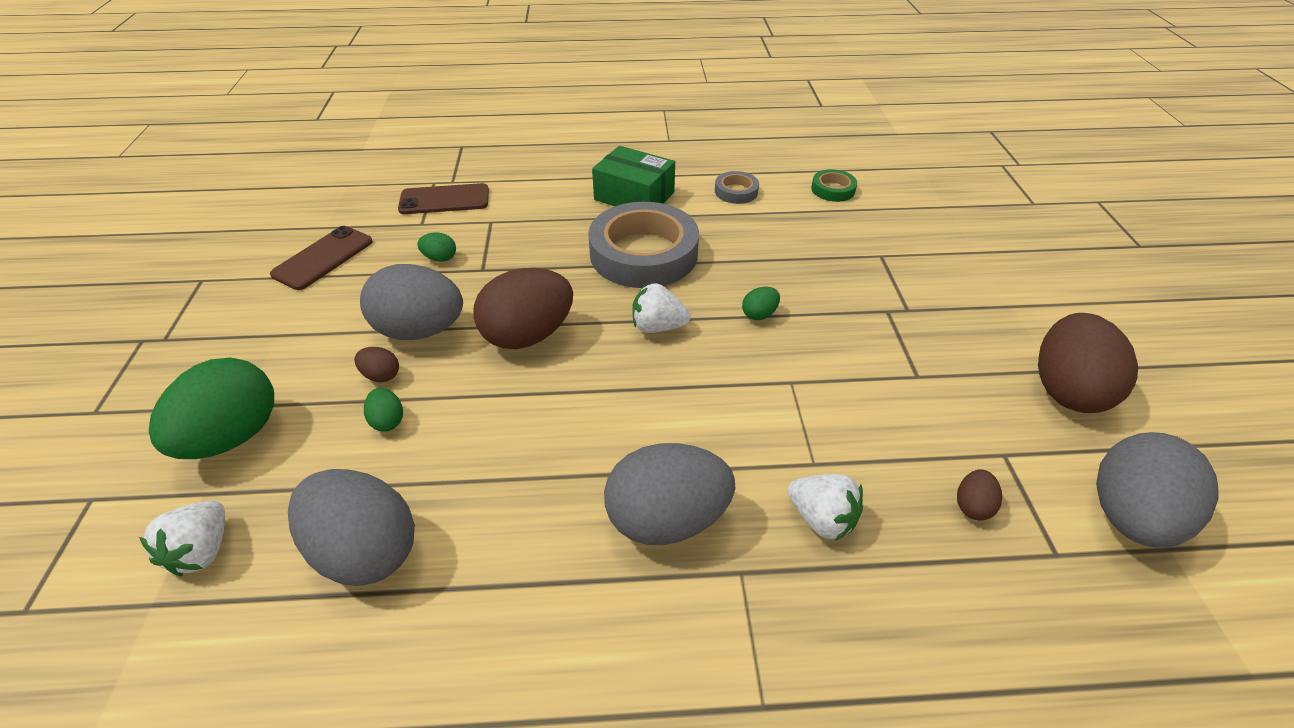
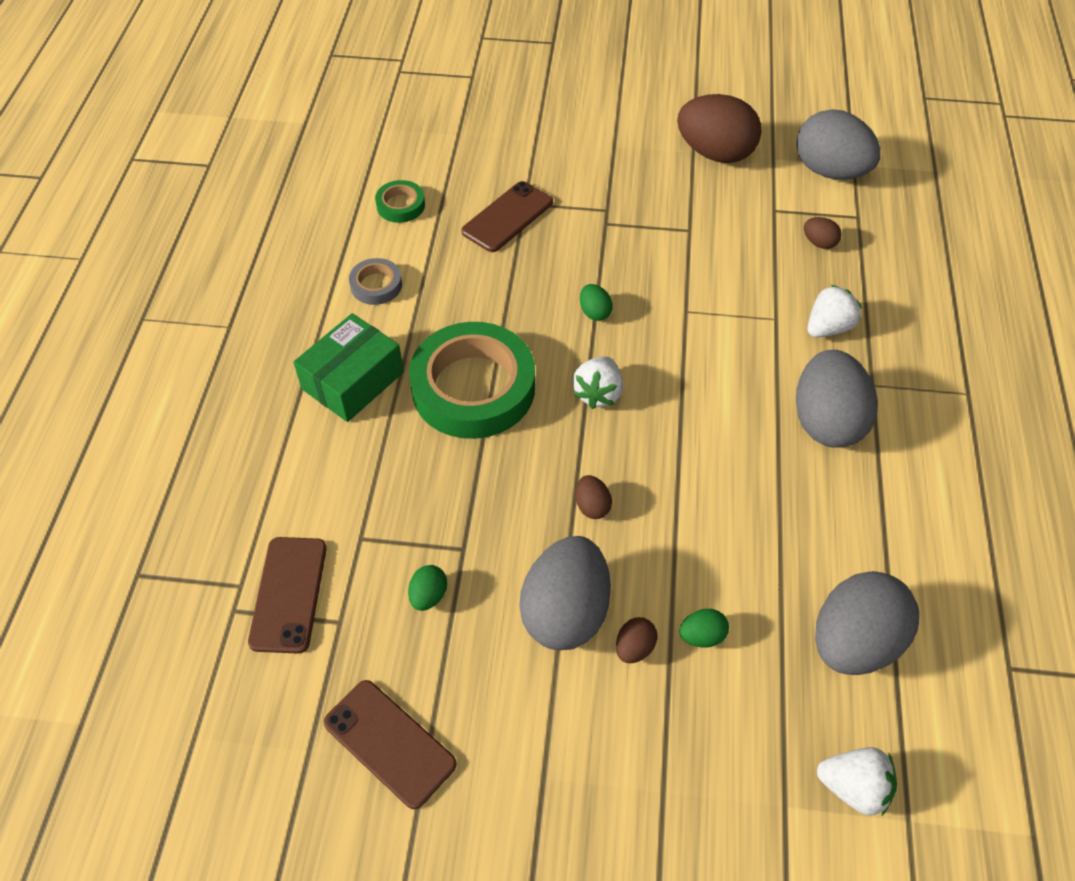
camera: 80 degrees left, 10 degrees up
(233, 436) = (710, 792): green egg -> none
(528, 335) = (592, 506): brown egg -> brown egg, size x0.43
(643, 253) = (473, 388): grey tape -> green tape
(855, 247) = (507, 217): none -> brown phone

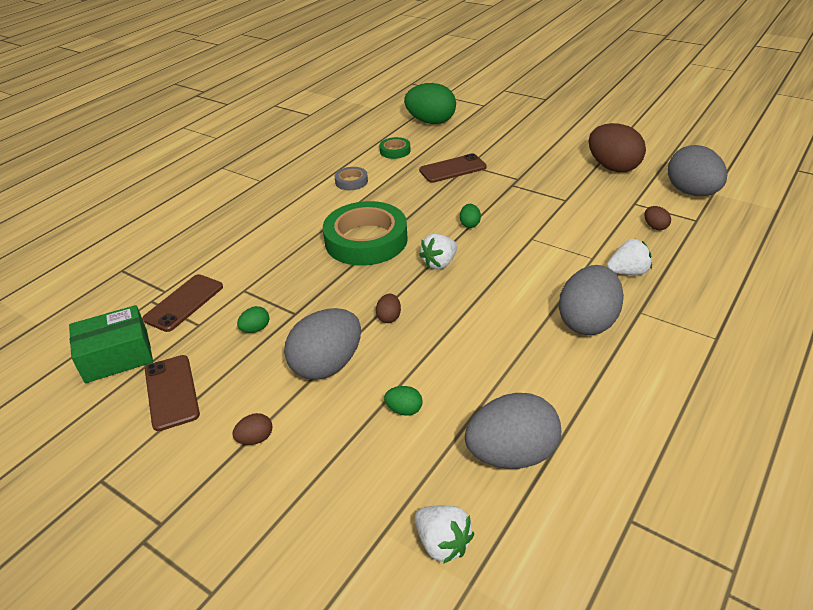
camera: 30 degrees right, 15 degrees down
(353, 381) = (302, 219): green box -> green box (117, 356)
(415, 131) = (431, 122): none -> green egg
(634, 648) = (354, 399): brown egg -> brown egg (255, 439)

